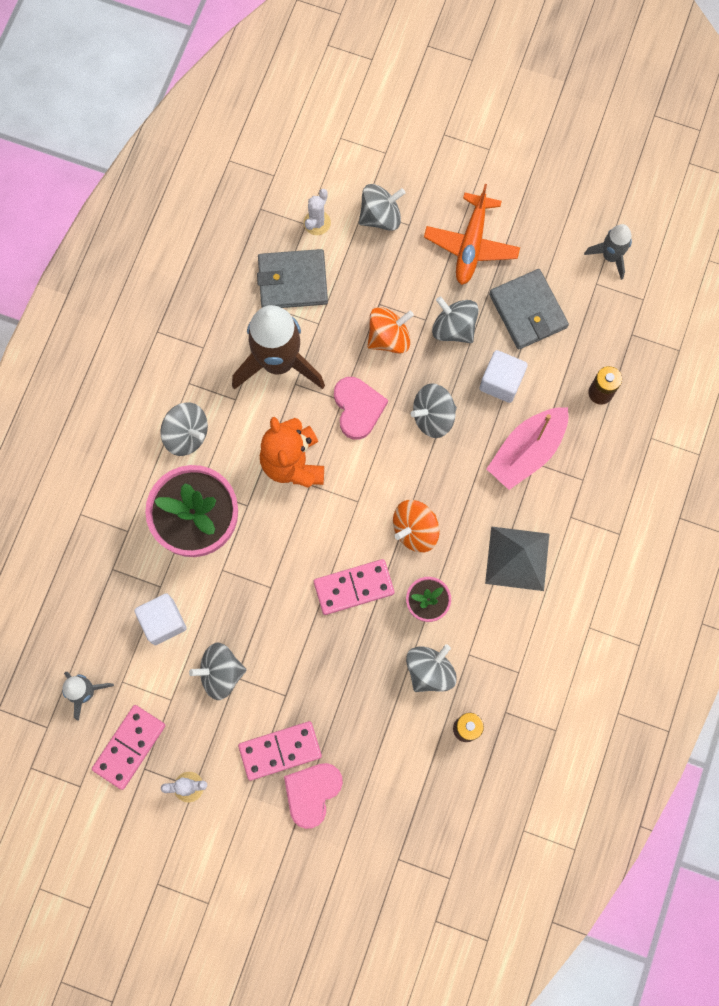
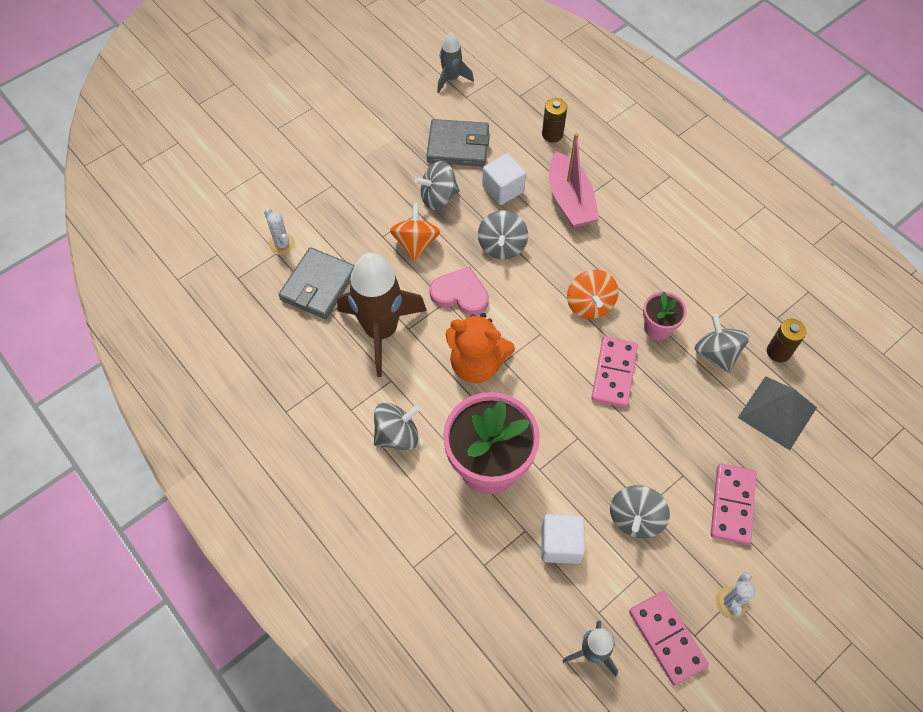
camera: 60 degrees left, 15 degrees down
(312, 793) = (783, 497): pink heart -> none
(380, 216) = (311, 199): grey spinning top -> none
(471, 245) = (379, 154): orange plane -> none
(517, 558) = (653, 248): grey pyramid -> grey pyramid (777, 412)

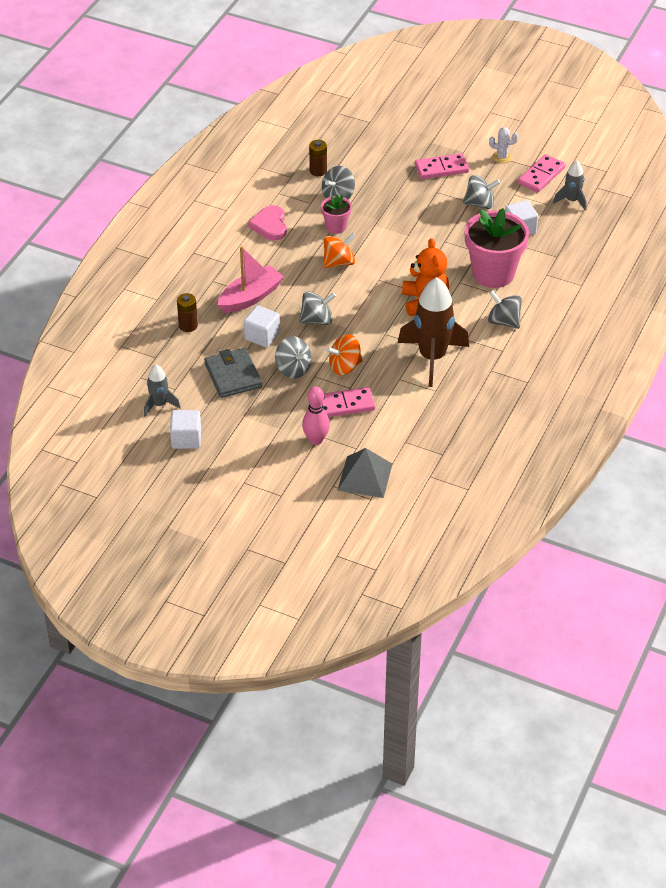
camera: 115 degrees left, 15 degrees down
(282, 244) = (395, 441): white cactus -> none
(318, 286) = (418, 405): grey wallet -> none
(328, 179) = (316, 440): none -> pink bowling pin
(394, 84) = (186, 439): none -> white cube
(460, 294) = (373, 328): pink heart -> pink heart (270, 225)
(613, 373) = (386, 237): pink domino -> pink domino (344, 405)
(777, 412) = (364, 163): grey pyramid -> grey pyramid (365, 477)

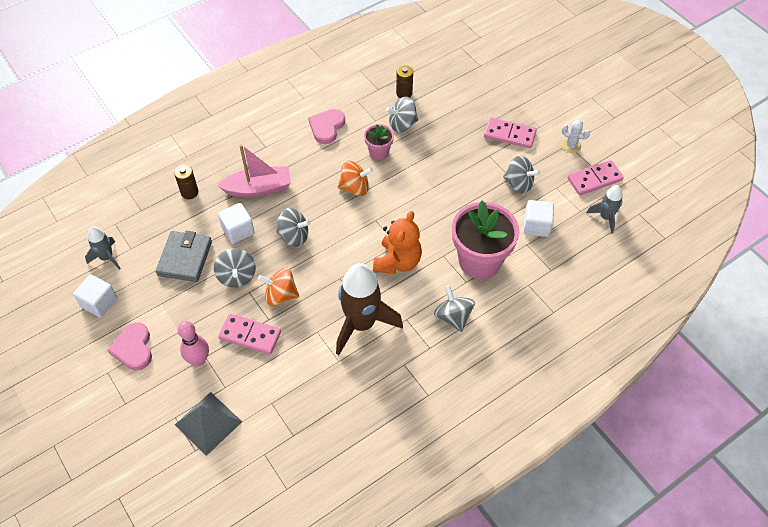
camera: 30 degrees right, 10 degrees up
(250, 456) = (133, 348): none -> pink heart

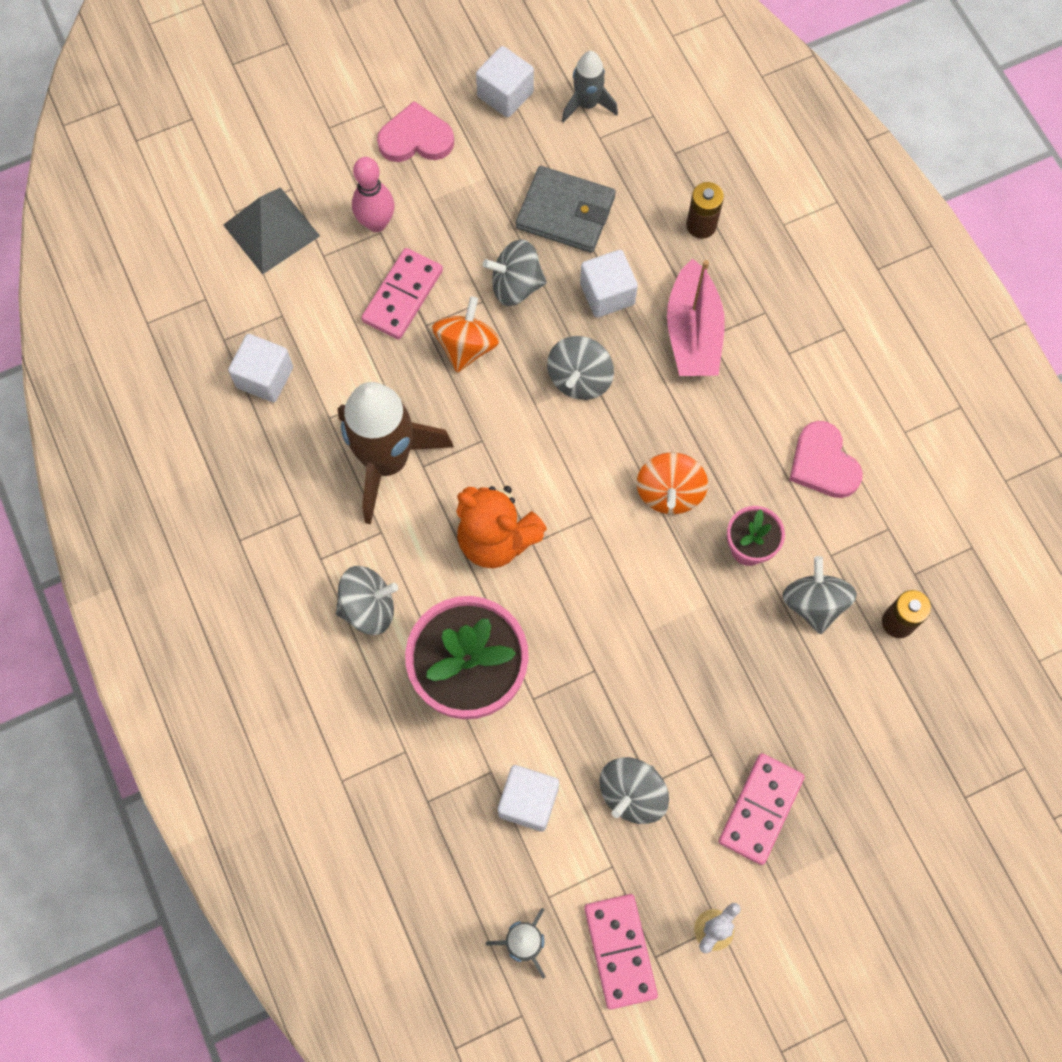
camera: 100 degrees right, 15 degrees up
(317, 403) = (265, 377): none -> white cube
(327, 127) = (823, 463): pink heart -> pink heart turned 150 degrees counterclockwise

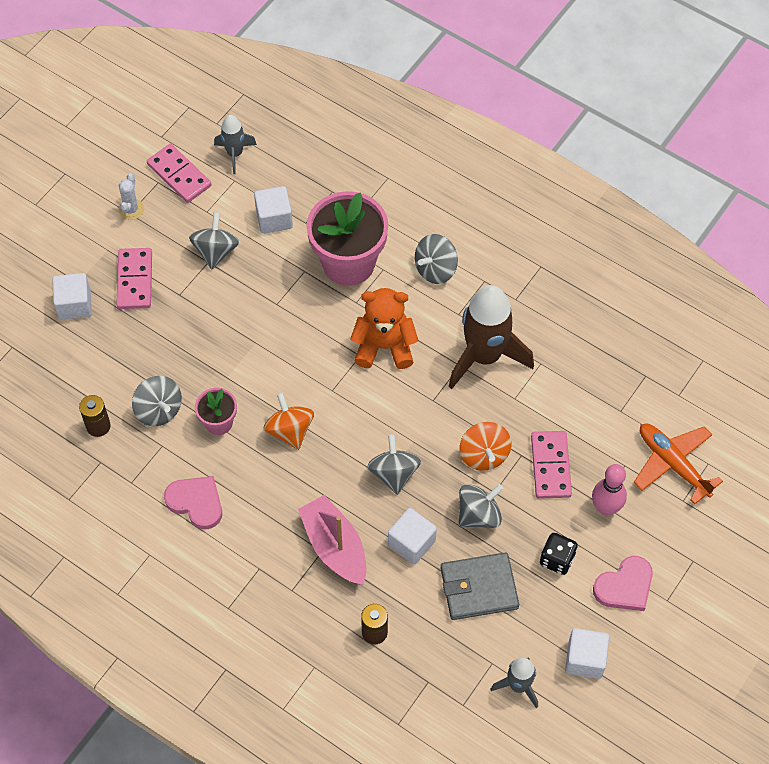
camera: 150 degrees right, 10 degrees down
(265, 377) = (600, 366): white cube -> white cube (74, 305)
(271, 230) = (672, 463): grey pyramid -> orange plane
(465, 199) = (557, 559): none -> black dice

